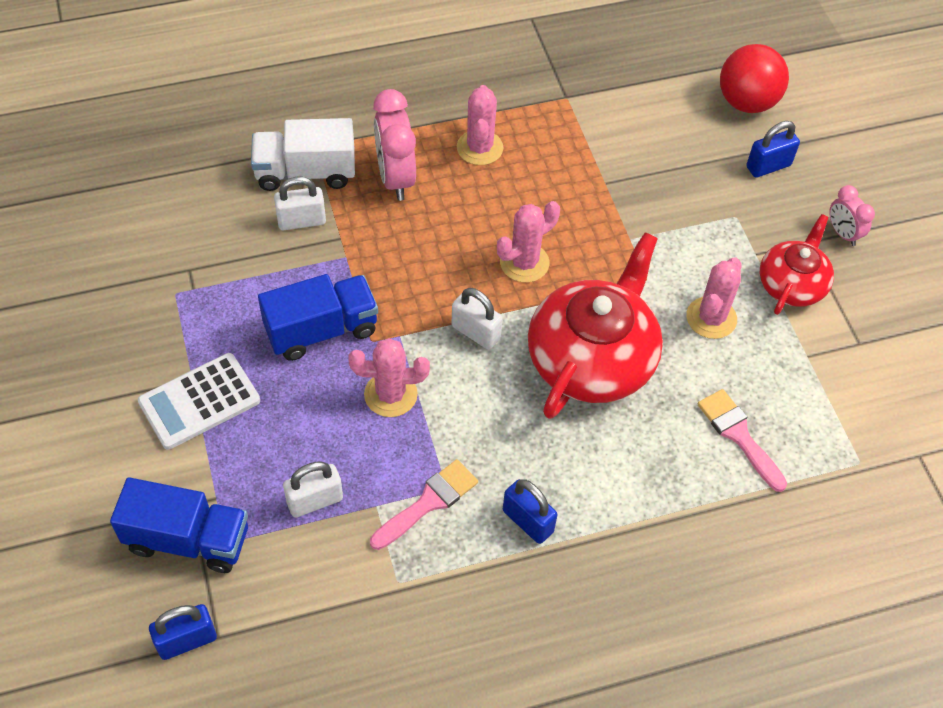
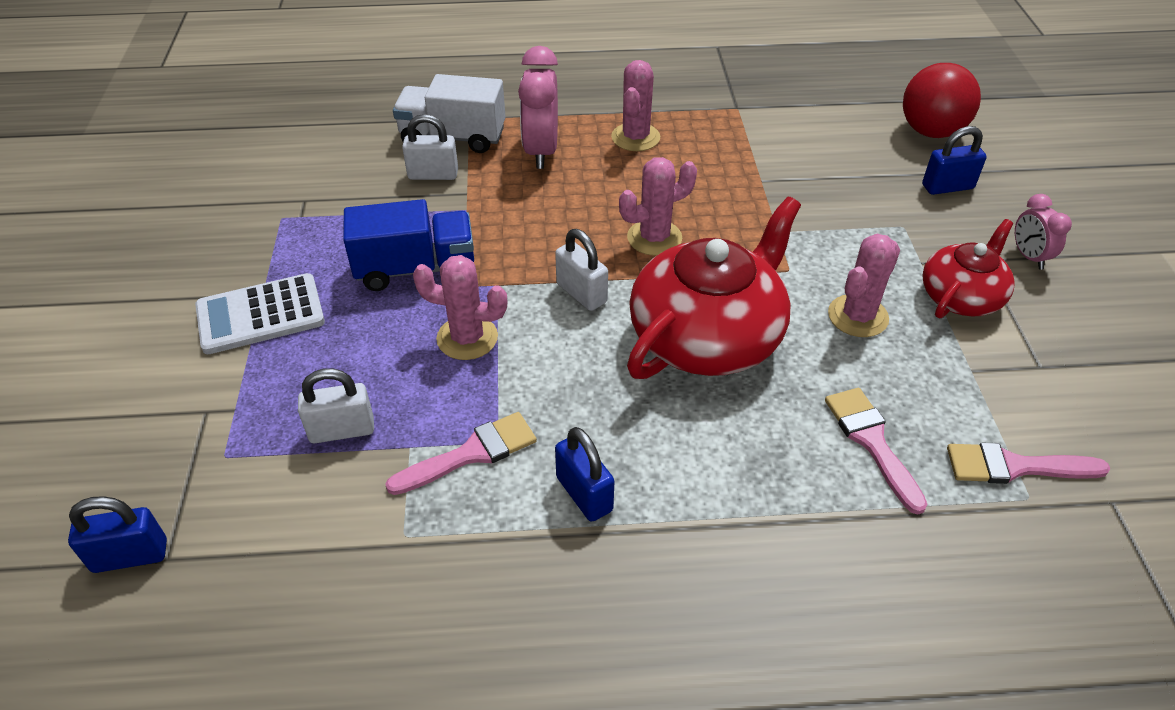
camera: 15 degrees right, 10 degrees down
(188, 539) = (184, 446): blue truck -> none
(847, 438) = (1015, 466): none -> pink brush

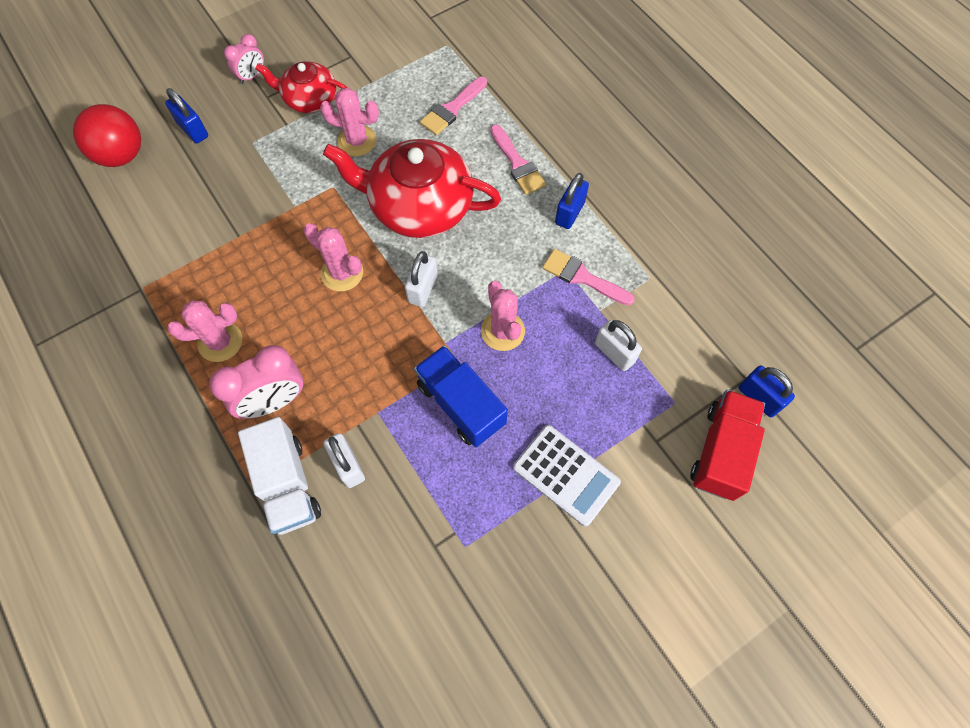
camera: 120 degrees left, 20 degrees up
(125, 467) = (721, 451): none -> red truck
(1015, 466) = (431, 53): pink brush -> pink brush (517, 164)

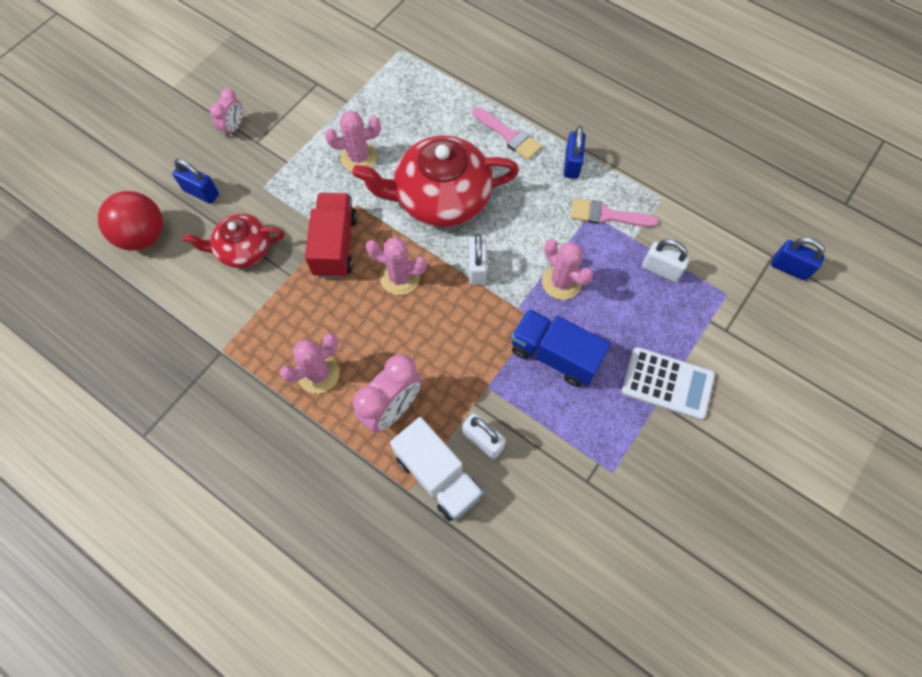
camera: 20 degrees left, 0 degrees up
(309, 99) = (298, 132): red teapot -> red teapot (243, 249)
(452, 109) = (430, 104): pink brush -> none
(721, 451) = (779, 321): red truck -> red truck (335, 245)

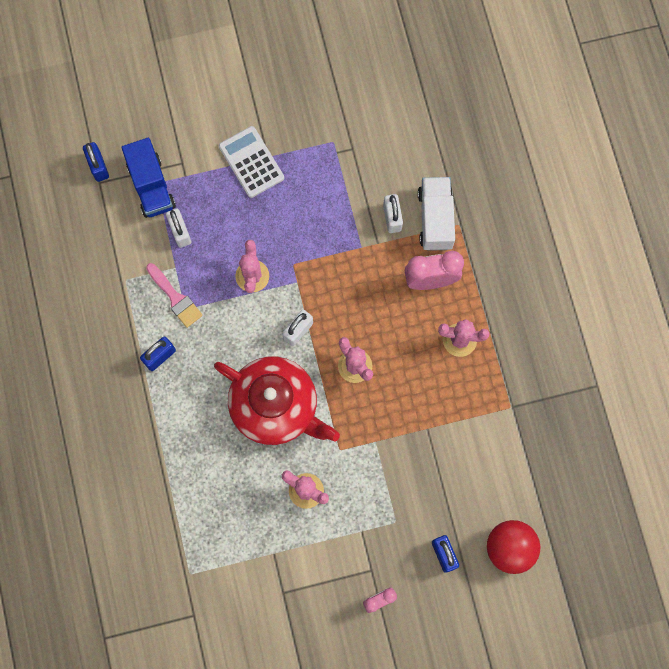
camera: 140 degrees left, 10 degrees up
(243, 249) = (445, 477): red teapot -> none
(335, 245) = (379, 427): red truck -> none
(509, 136) = (181, 418): pink brush -> none
(554, 355) = (302, 233): blue truck -> blue truck (151, 186)

